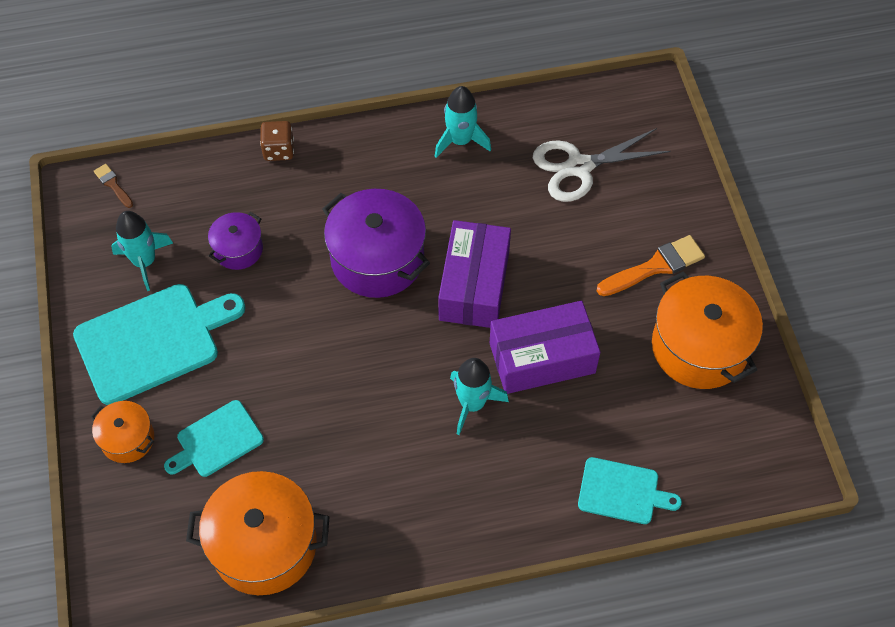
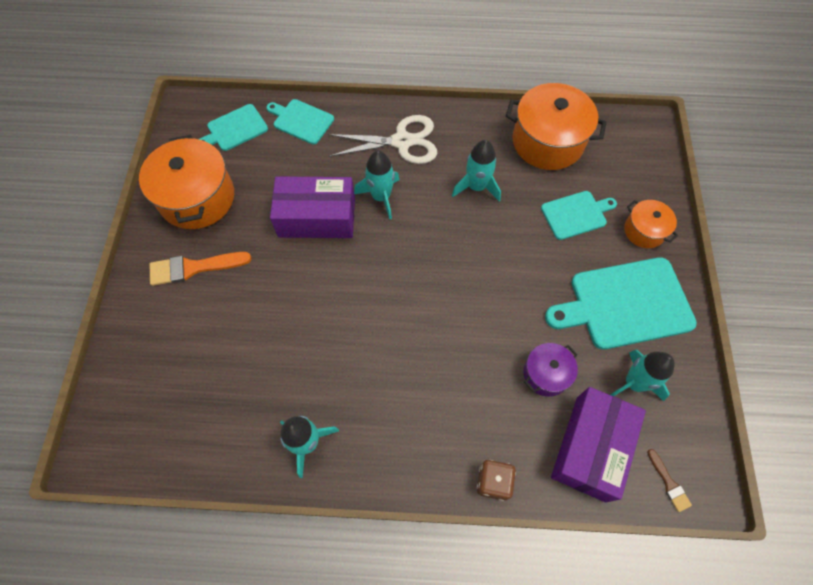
camera: 165 degrees left, 5 degrees up
(352, 448) = (476, 187): none -> turquoise rocket
(377, 259) = (422, 332): purple pot -> none
(474, 285) = (347, 288): purple box -> purple box (590, 447)
(578, 167) = (208, 381): white scissors -> white scissors (402, 142)
(706, 455) = (235, 129): none -> turquoise cutting board

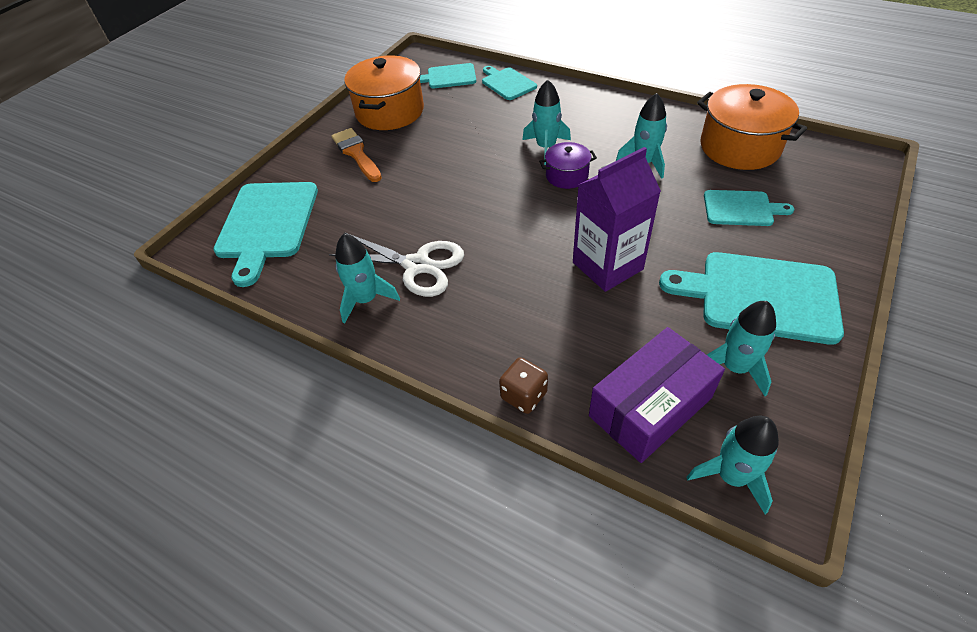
camera: 30 degrees right, 15 degrees down
(152, 394) = (267, 224): none -> turquoise cutting board
(194, 268) = (356, 153): orange brush -> orange brush turned 45 degrees clockwise
(317, 217) = (479, 147): purple box -> none
(402, 142) = (590, 115): white scissors -> white scissors (417, 266)
(498, 319) = (607, 266): none -> purple carton
(546, 374) = (634, 326): purple pot -> purple pot (567, 176)
(644, 231) = (817, 242): orange pot -> none
(669, 483) = (731, 476): brown brush -> turquoise rocket

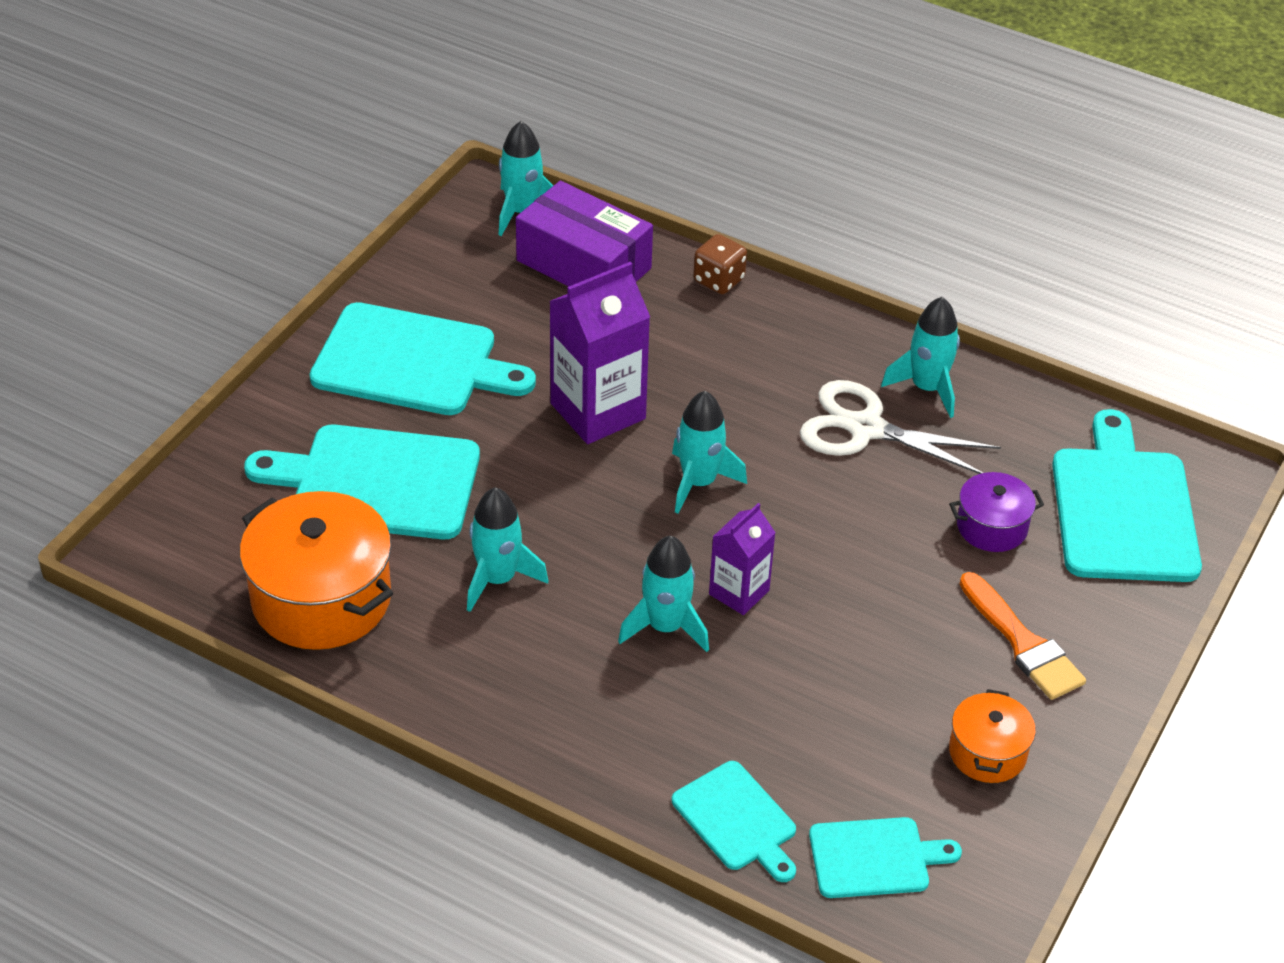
camera: 175 degrees right, 5 degrees down
(390, 111) = (987, 752): orange pot -> orange pot, size x0.53
(506, 165) = (739, 592): none -> purple carton
(567, 176) = (635, 562): purple pot -> purple pot (992, 527)
(650, 407) = (583, 264): purple box -> purple box turned 75 degrees clockwise
(735, 367) = (479, 293): turquoise rocket -> turquoise rocket (699, 482)
(741, 208) = (377, 482): turquoise cutting board -> turquoise cutting board, size x1.78

